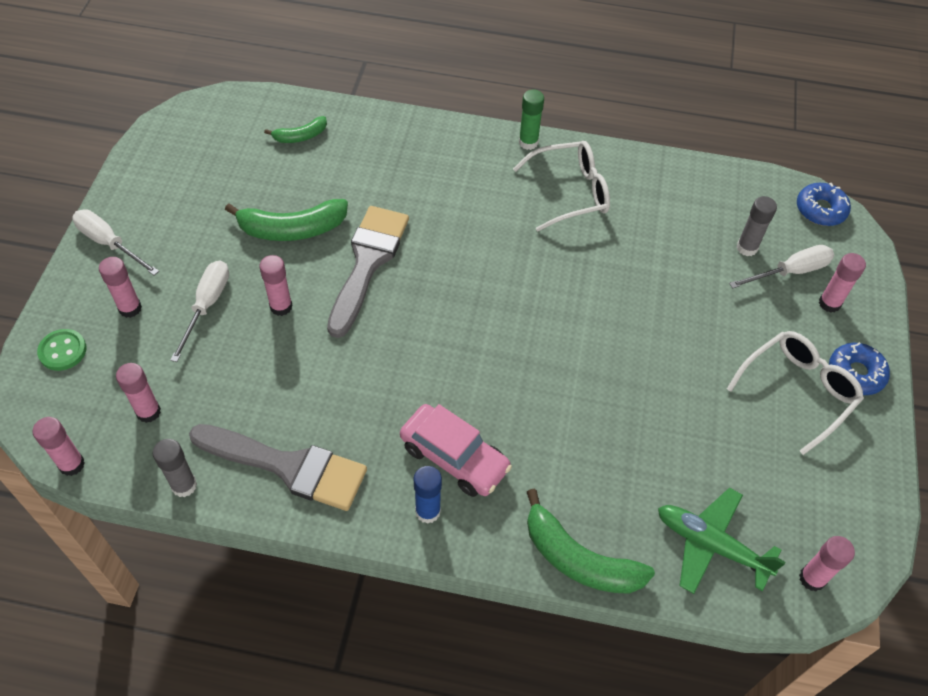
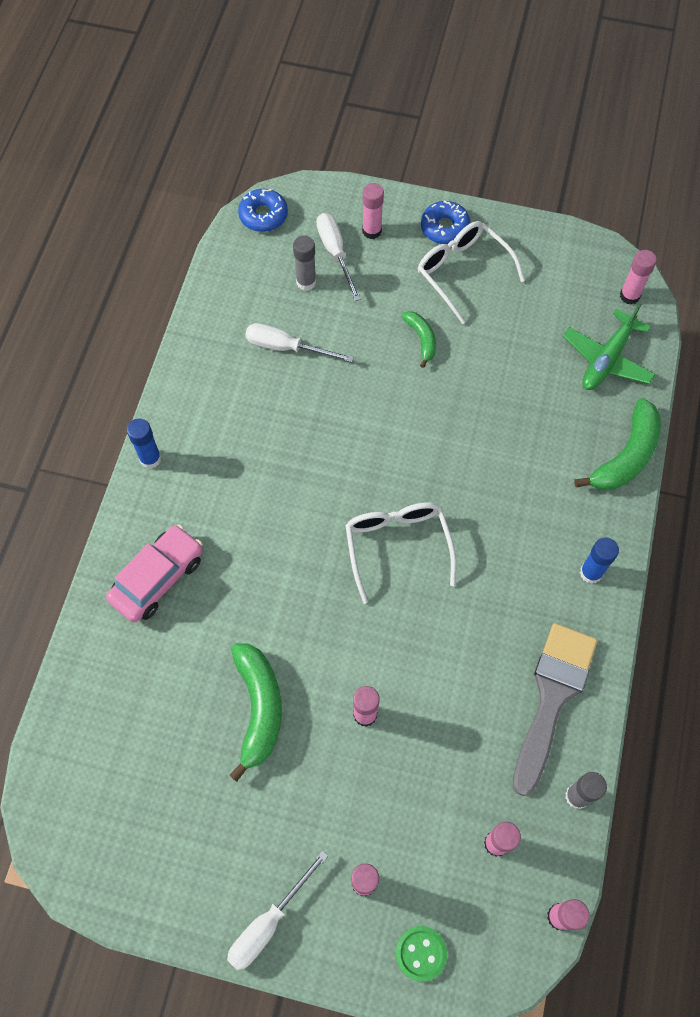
camera: 85 degrees left, 10 degrees up
(207, 306) = (362, 795): white screwdriver -> white screwdriver (286, 347)
(300, 136) = (114, 705): green banana -> green banana (421, 339)
(367, 262) = (309, 626): grey brush -> none
(454, 457) = (536, 549): pink car -> pink car (158, 578)
(528, 142) = (150, 459): green glue stick -> blue glue stick
(570, 192) = (226, 425): white glasses -> white glasses (397, 546)

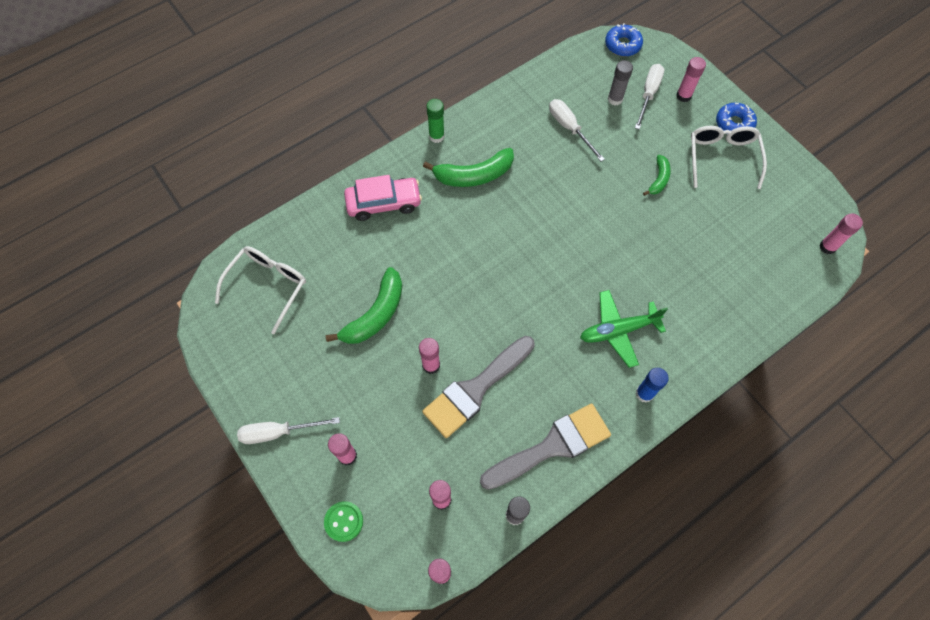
camera: 40 degrees right, 0 degrees up
(150, 459) = (436, 136): blue glue stick -> green glue stick
(397, 546) = (535, 287): white glasses -> white glasses (267, 286)
(431, 702) = (475, 389): none -> grey brush
(607, 359) = (774, 274): green plane -> green plane (618, 330)
(626, 456) = (733, 342): green banana -> green banana (474, 175)

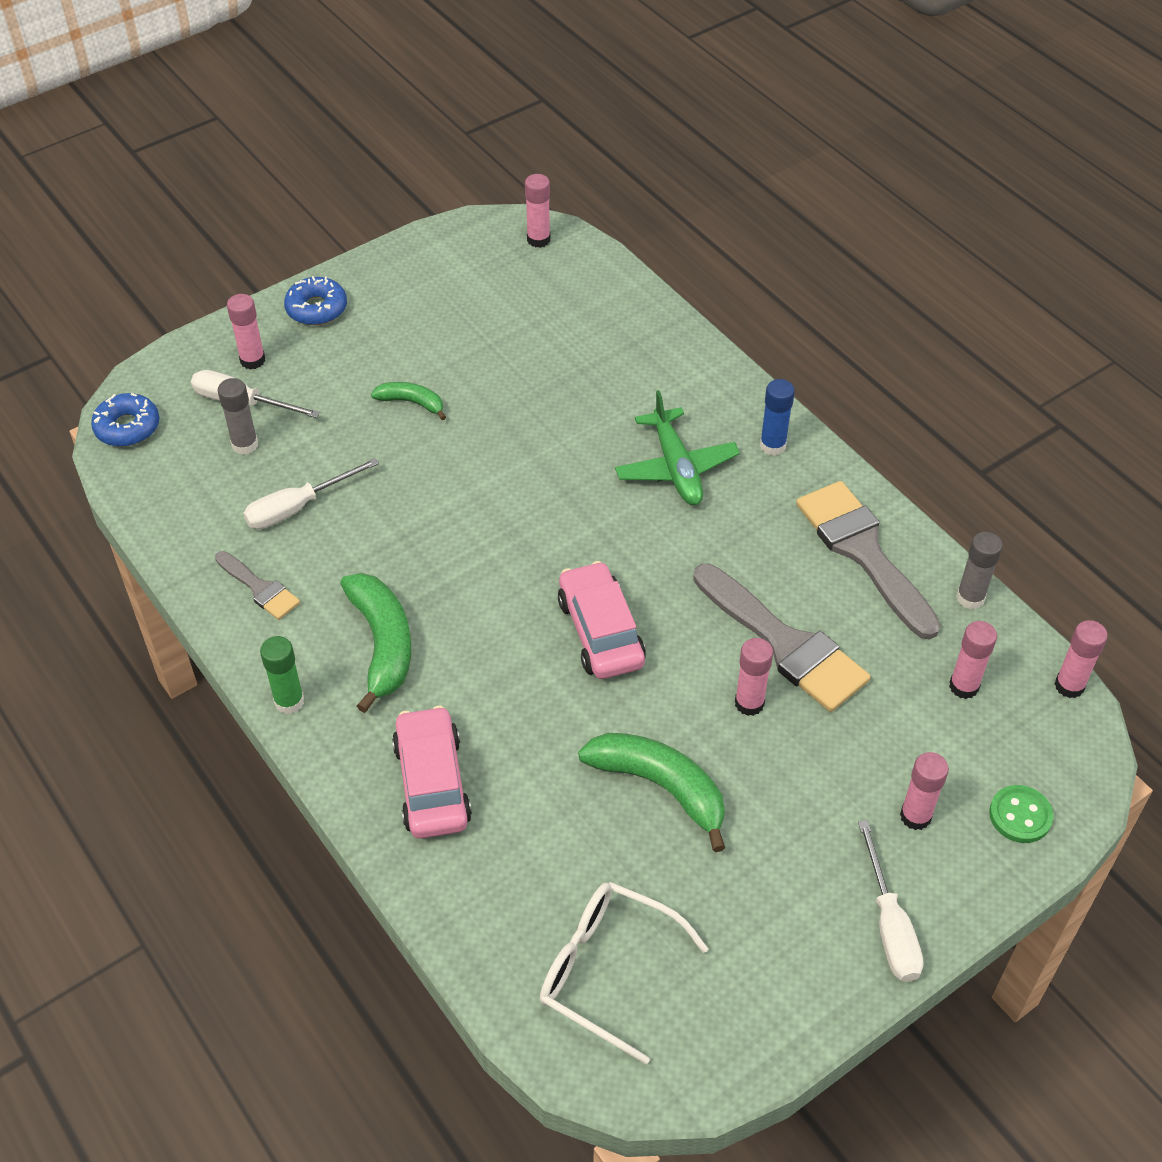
camera: 90 degrees left, 15 degrees down
(483, 284) = (600, 632): none -> pink car
(511, 116) = (260, 588): none -> grey brush
(722, 158) = (379, 328): white glasses -> none

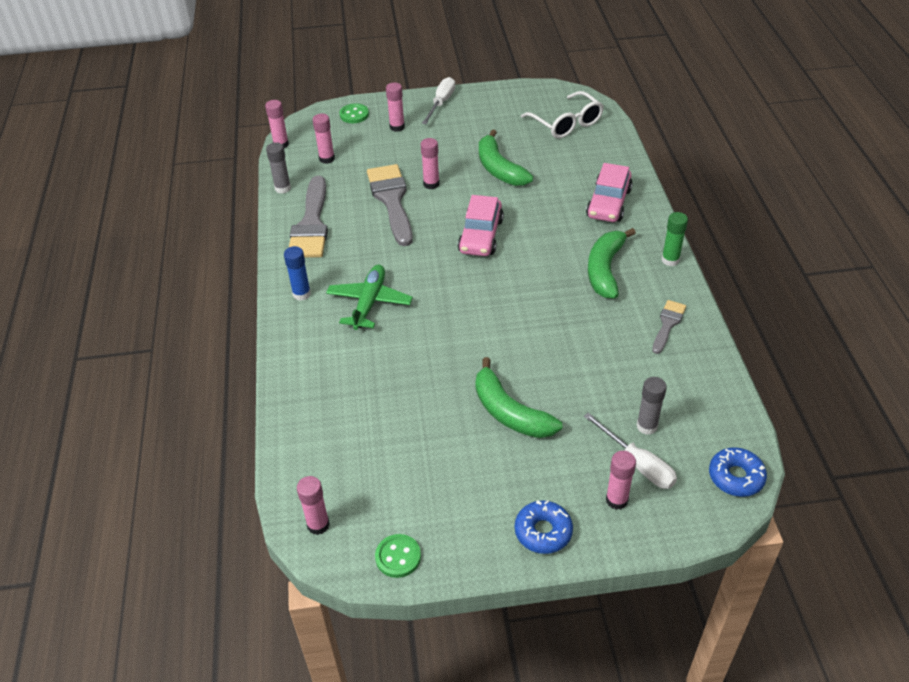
camera: 150 degrees left, 5 degrees down
(260, 588) = (668, 324): grey brush -> grey brush turned 45 degrees clockwise
(298, 507) = (624, 366): white screwdriver -> none
(412, 403) = (509, 412): green banana -> green banana, size x1.79
(444, 243) = (398, 557): none -> green button

